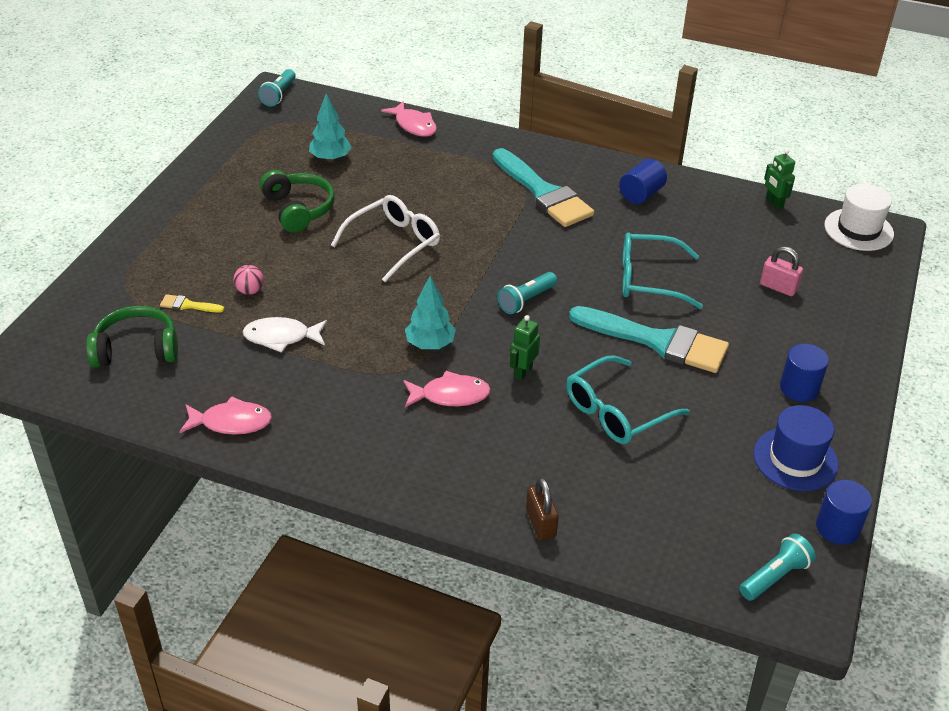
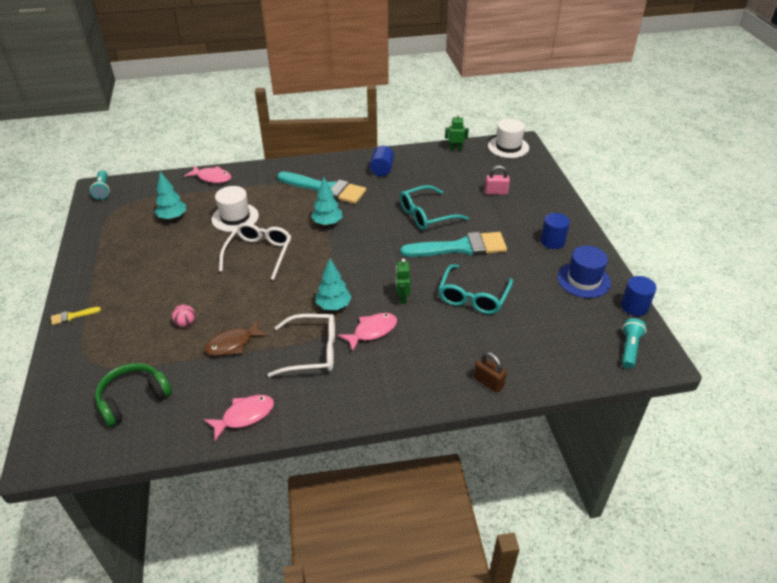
camera: 30 degrees left, 0 degrees up
(188, 305) = (148, 352): yellow brush -> yellow brush (72, 316)
(281, 337) = (233, 344): white fish -> brown fish
(298, 209) = (177, 257): green headphones -> none
(361, 386) = (312, 351): none -> white glasses
(401, 186) = (235, 217): none -> white hat
(508, 238) = (327, 223): none -> turquoise tree
(526, 300) = (369, 255): turquoise flashlight -> none
(774, 203) = (455, 149): green robot -> green robot turned 150 degrees clockwise

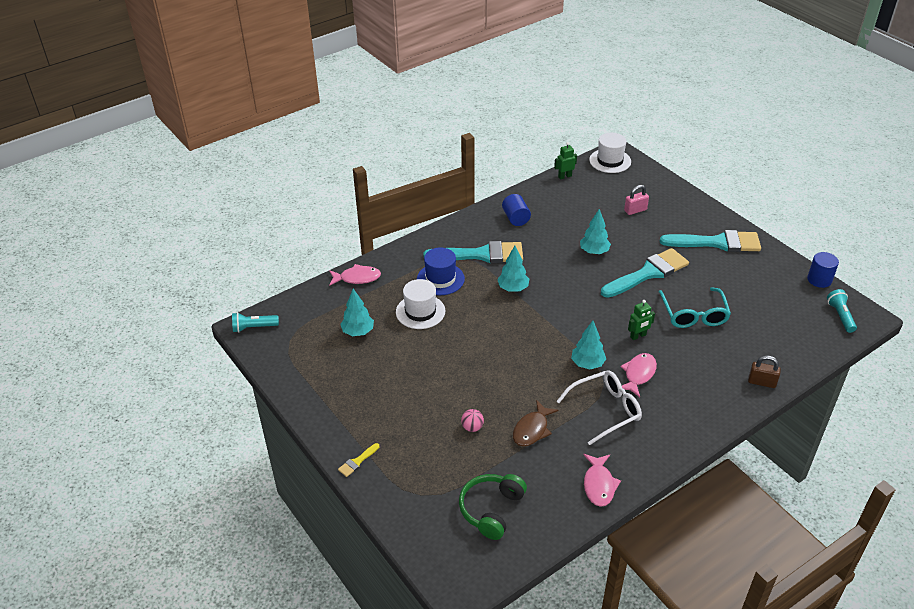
camera: 25 degrees left, 0 degrees up
(103, 190) = (254, 327): turquoise flashlight -> turquoise flashlight turned 120 degrees clockwise
(244, 416) = (599, 485): pink fish -> pink fish turned 150 degrees clockwise
(259, 254) = (477, 339): white glasses -> none
(402, 298) = (638, 336): green robot -> green robot turned 90 degrees counterclockwise
(426, 215) = (594, 252): turquoise glasses -> turquoise tree
(552, 241) = (717, 243): blue cylinder -> turquoise brush
(583, 280) = (766, 270): blue hat -> blue hat (440, 279)

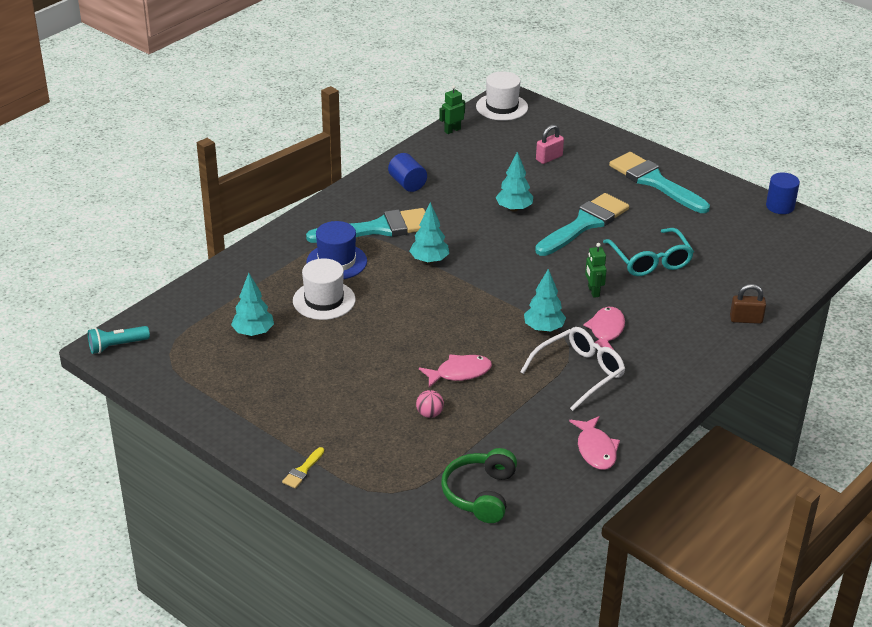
camera: 15 degrees left, 5 degrees down
(357, 278) = (231, 274): pink fish -> pink fish (459, 373)
(532, 429) = (501, 405): brown fish -> none
(638, 336) = (593, 291): green robot -> green robot turned 120 degrees clockwise
(717, 243) = (654, 182): turquoise brush -> turquoise brush turned 120 degrees counterclockwise
(840, 316) = (813, 241): turquoise flashlight -> none

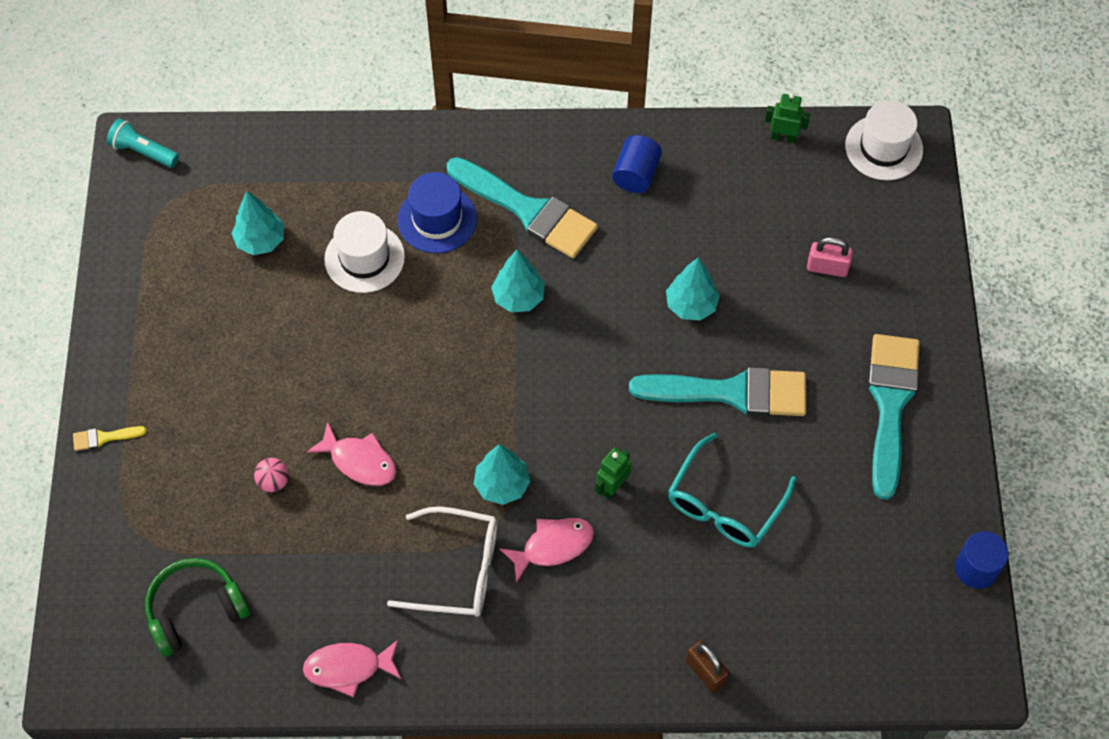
camera: 50 degrees right, 25 degrees up
(595, 449) = (348, 668): pink fish -> pink fish turned 45 degrees clockwise

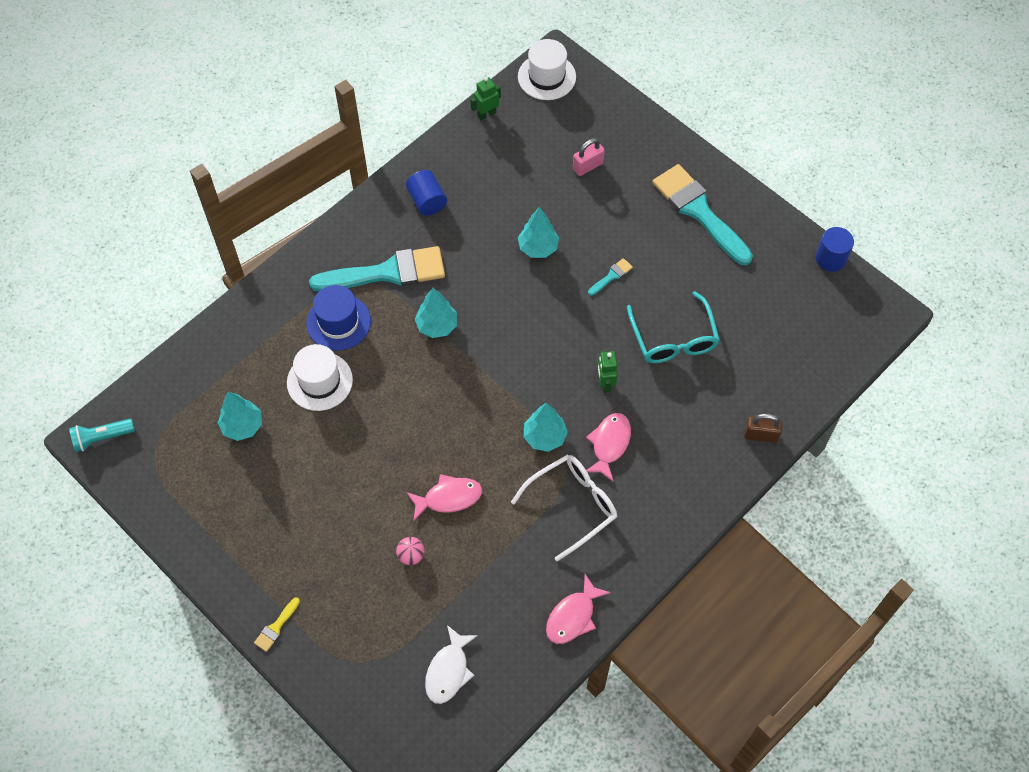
camera: 45 degrees left, 0 degrees up
(195, 610) = (448, 671): green headphones -> white fish
(731, 392) = (611, 276): turquoise brush -> turquoise brush, size x0.40

